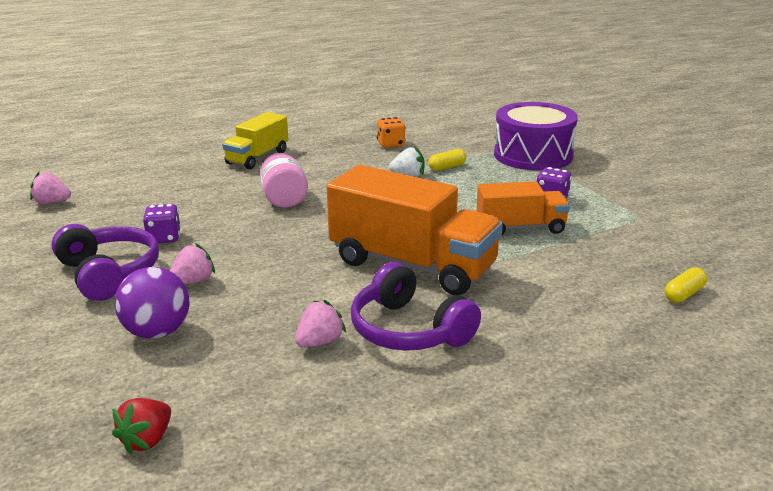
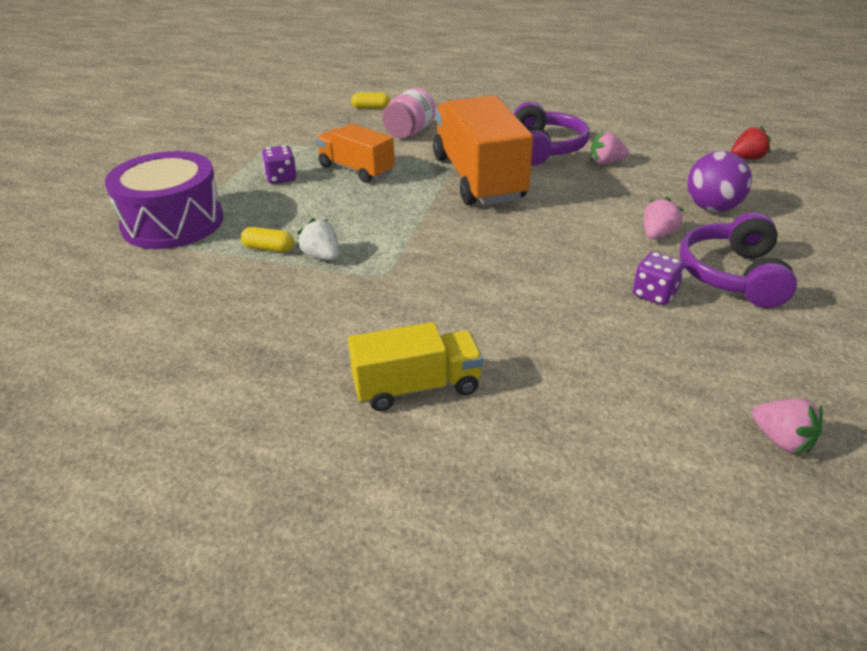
camera: 135 degrees left, 10 degrees up
(193, 281) = (657, 235): pink strawberry -> pink strawberry turned 120 degrees clockwise
(284, 199) = (482, 288): pink jar -> pink jar (410, 132)
(391, 144) = (237, 316): orange dice -> none

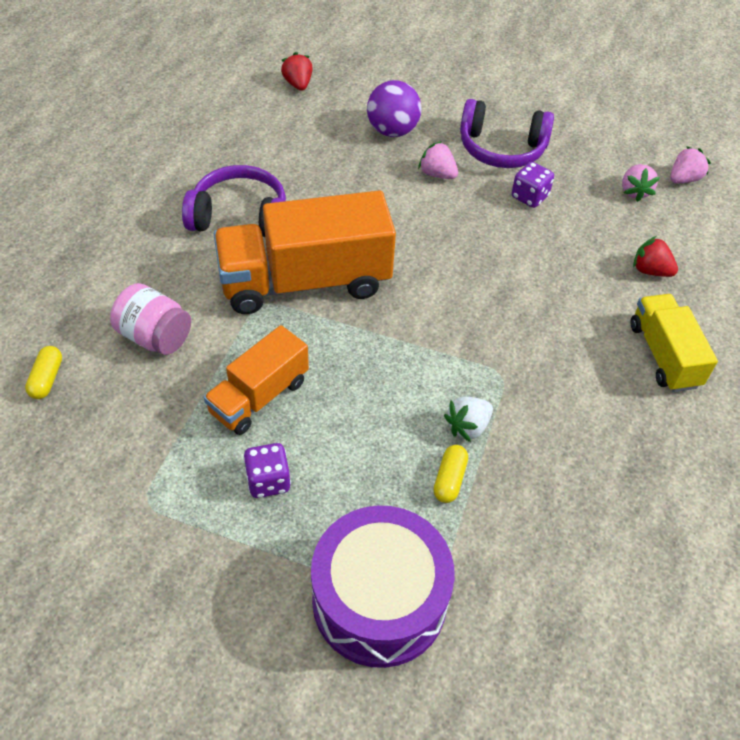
camera: 90 degrees left, 15 degrees up
(561, 387) = (650, 270): none -> red strawberry
(606, 162) = (286, 177): pink strawberry -> pink strawberry (634, 191)

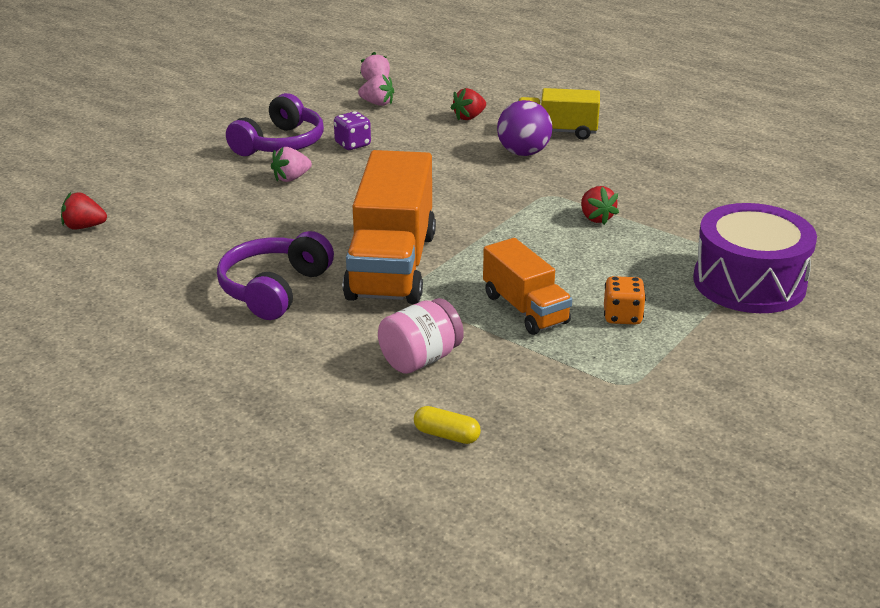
camera: 70 degrees left, 20 degrees down
(268, 481) = (622, 316): purple dice -> orange dice
(392, 131) = (210, 189): purple ball -> purple ball (523, 153)
(449, 479) = (645, 235): yellow capsule -> none
(468, 426) = (596, 218): white strawberry -> red strawberry

